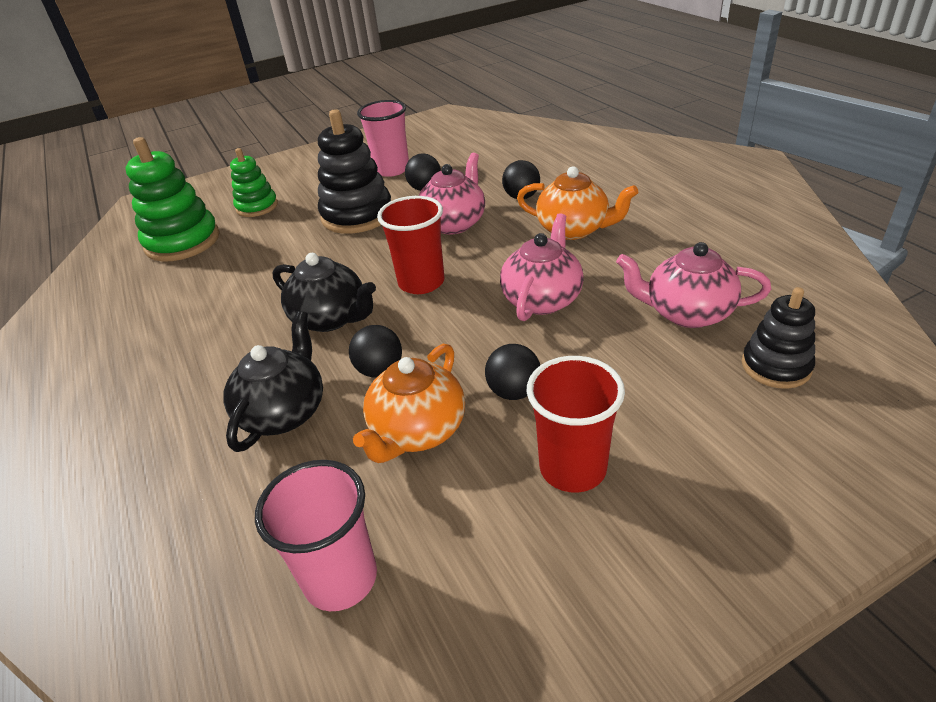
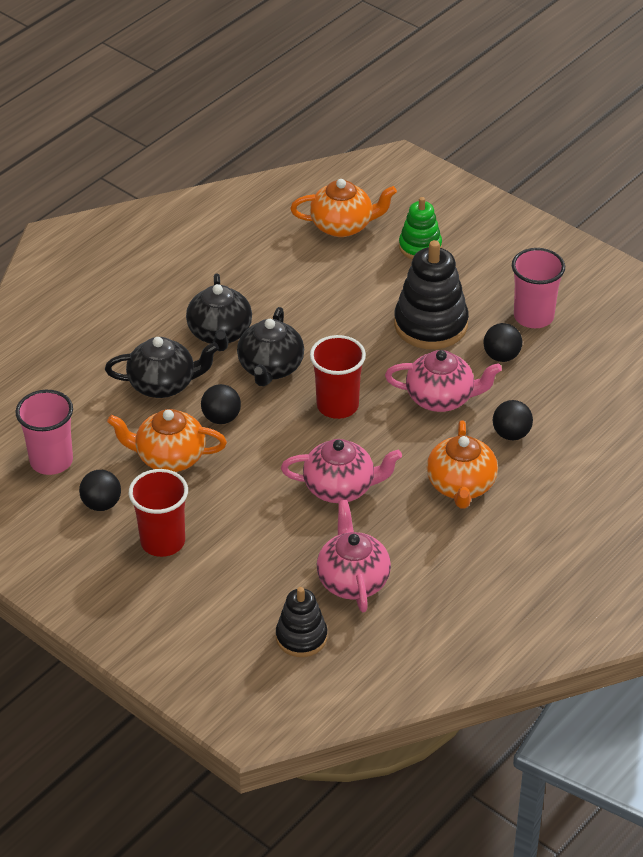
camera: 65 degrees right, 5 degrees up
(182, 242) = (343, 226): green stacking toy -> orange teapot
(244, 347) = (220, 333): none -> black teapot
(514, 391) = (224, 496): black ball -> black ball (101, 504)

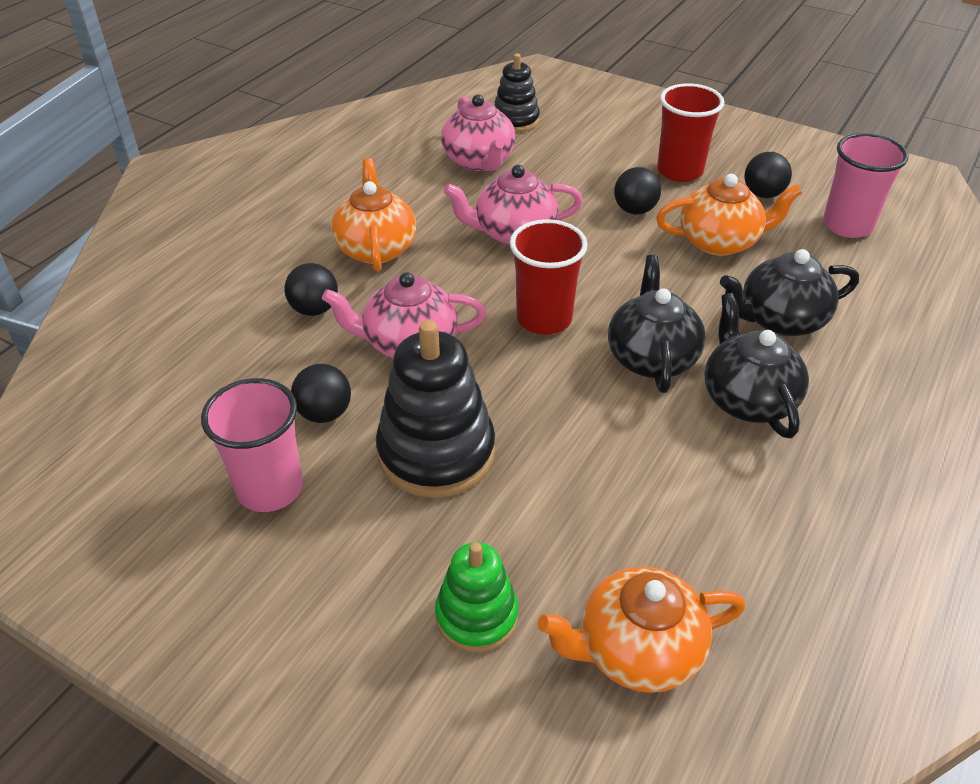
camera: 170 degrees right, 0 degrees up
(221, 418) = (683, 289): black ball -> black ball (634, 210)

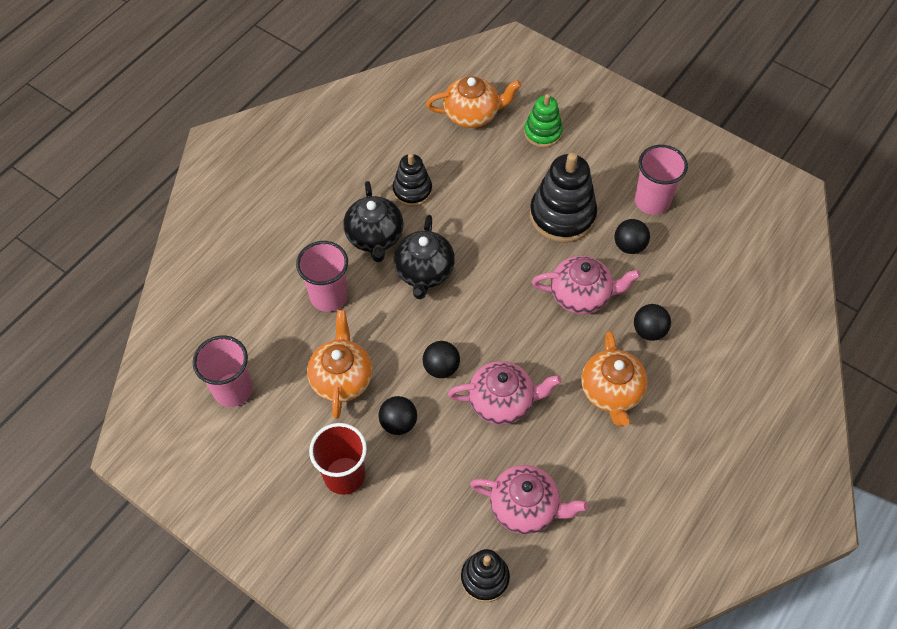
camera: 175 degrees left, 15 degrees up
(479, 161) = (525, 507): pink teapot -> pink teapot turned 120 degrees clockwise
(544, 319) = (489, 310): red cup -> none
(712, 476) = (412, 191): none -> black stacking toy
(720, 242) = (342, 378): orange teapot -> orange teapot turned 90 degrees clockwise
(763, 194) = (283, 436): black ball -> black ball (441, 367)
(780, 320) = (329, 296): black teapot -> pink cup

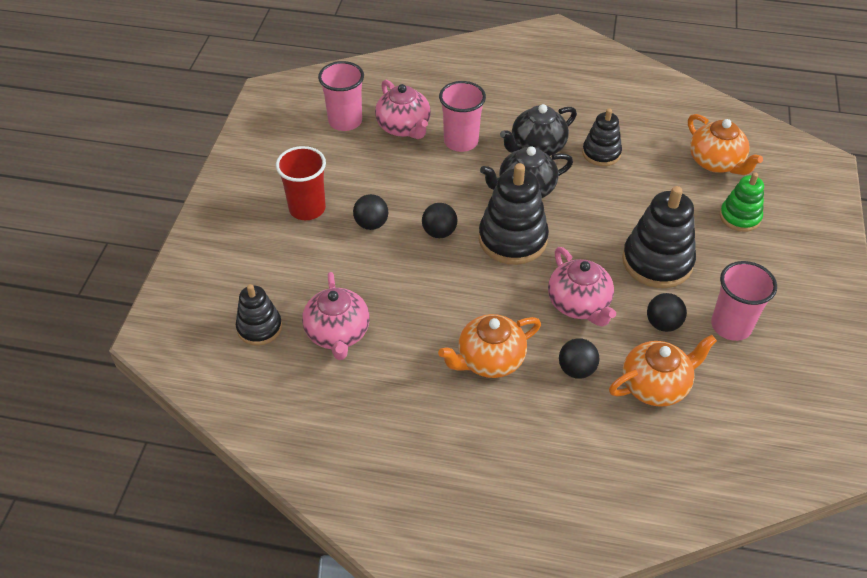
camera: 65 degrees right, 10 degrees down
(342, 378) = (391, 176): orange teapot -> orange teapot (655, 385)
(481, 311) = (512, 239): none -> black stacking toy
(502, 402) = (431, 284): pink teapot -> pink teapot (404, 127)

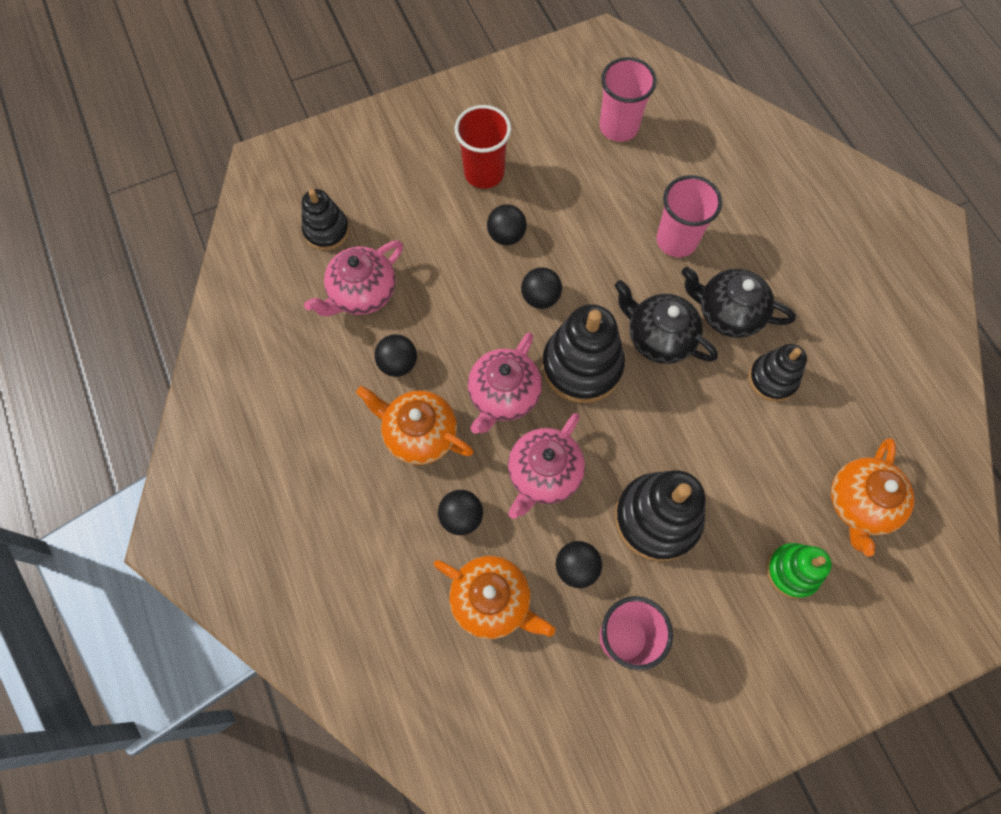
camera: 55 degrees right, 20 degrees up
(404, 127) = (653, 180): pink teapot -> pink teapot (503, 395)
(419, 342) = (398, 363): none -> black ball

